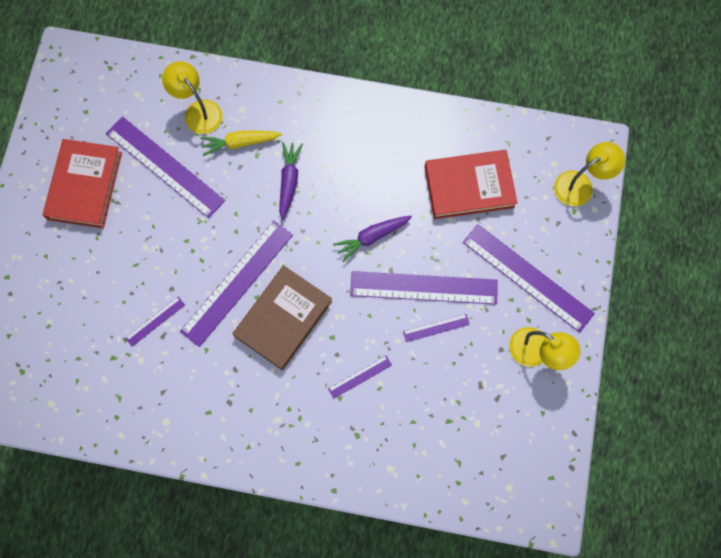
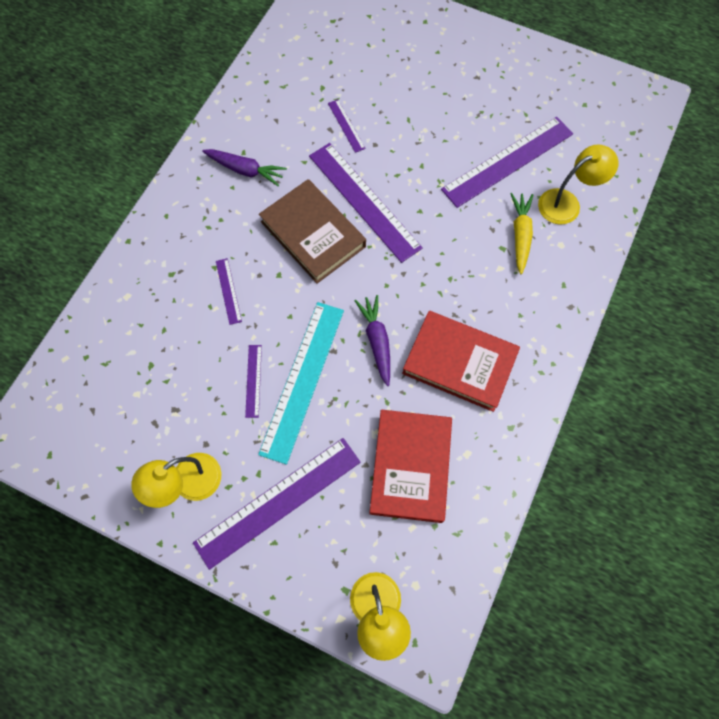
camera: 105 degrees right, 5 degrees down
(85, 185) = (502, 92): red book -> red book (459, 363)
(289, 182) = (463, 272): purple carrot -> purple carrot (245, 170)
(423, 288) = (302, 380): purple ruler -> turquoise ruler

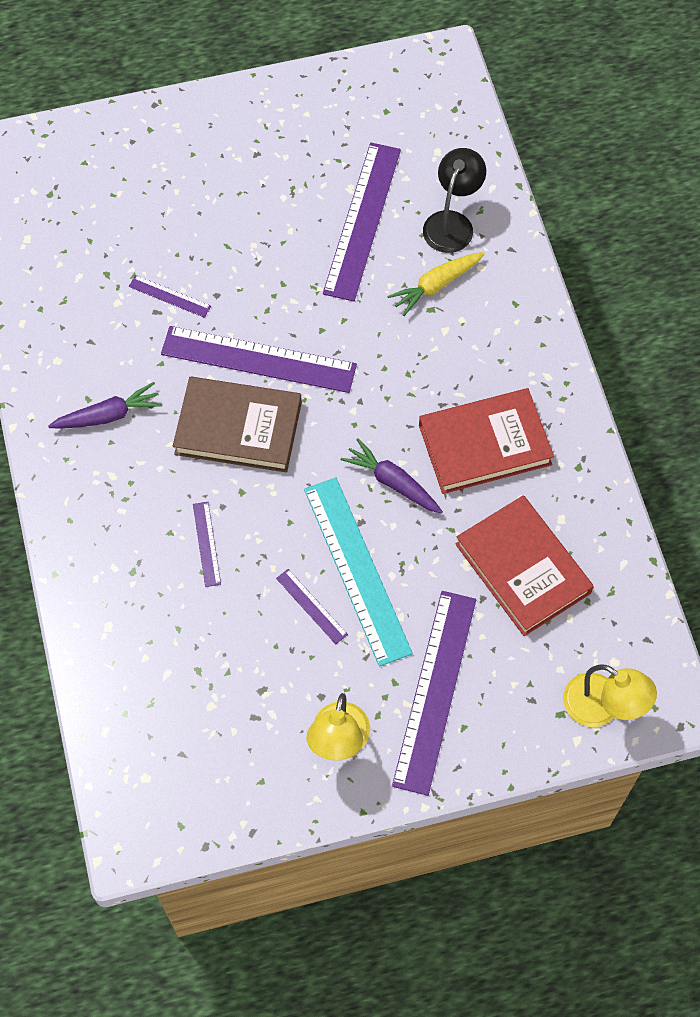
camera: 40 degrees left, 5 degrees down
(228, 291) = (207, 544): purple ruler -> purple ruler turned 45 degrees clockwise
(520, 235) = (436, 285): yellow carrot -> yellow carrot turned 90 degrees counterclockwise
(566, 203) = (452, 223): yellow lamp -> black lamp

